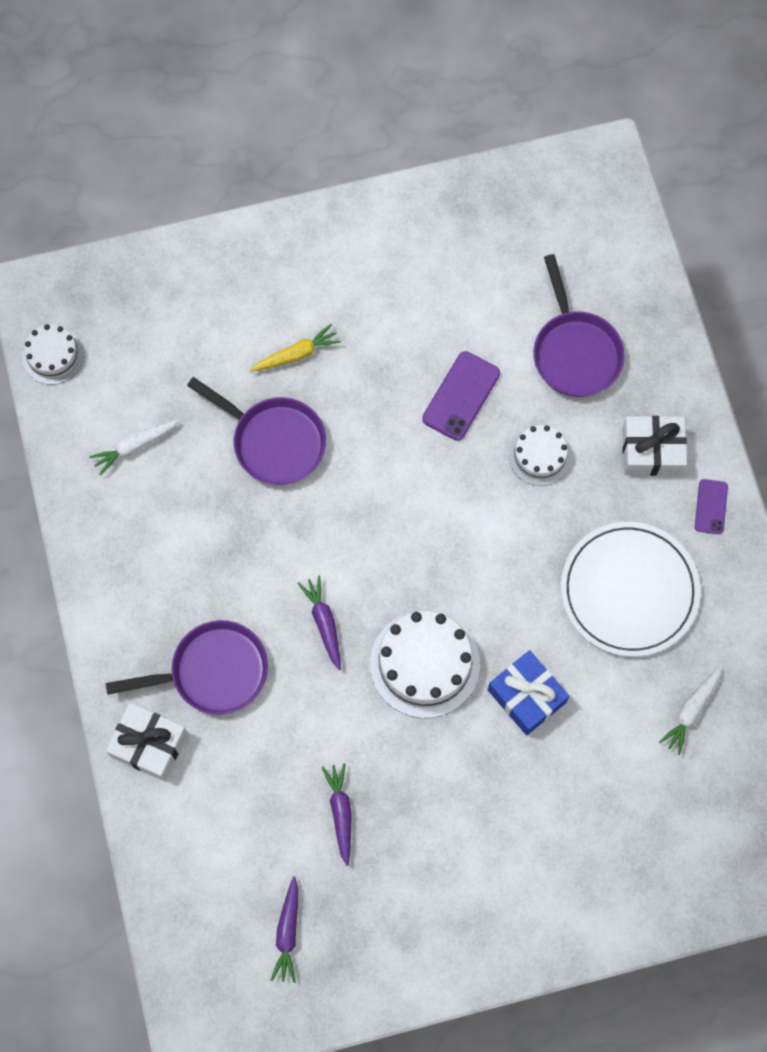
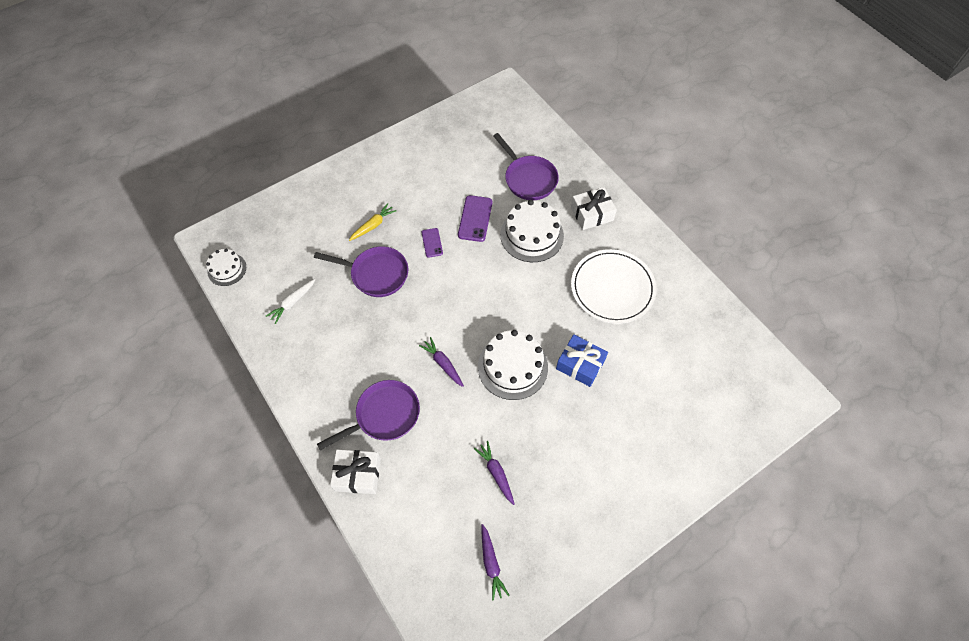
camera: 20 degrees left, 10 degrees down
(539, 456) = (532, 235): white cake -> white cake, size x1.71
(691, 711) = (677, 340): white carrot -> none
(711, 507) = (636, 231): purple phone -> purple phone (432, 243)

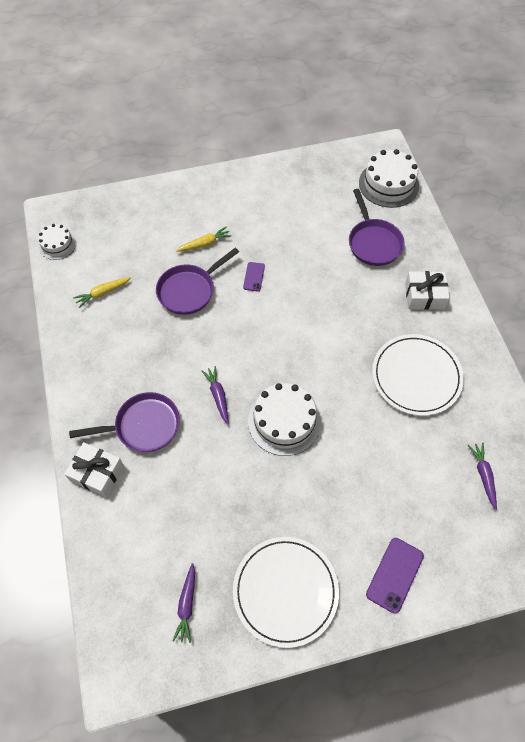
camera: 20 degrees right, 0 degrees up
(292, 302) = (103, 293): white carrot -> yellow carrot
(376, 274) = (189, 290): purple pan -> purple pan turned 105 degrees clockwise
(475, 218) = (305, 266): purple phone -> purple phone (394, 574)
(496, 473) = (226, 519): purple carrot -> purple carrot (483, 476)
(532, 235) = (354, 298): white cake -> white cake (388, 184)
(574, 518) = (285, 591): none -> white plate
(580, 364) = (352, 441): blue gift -> none

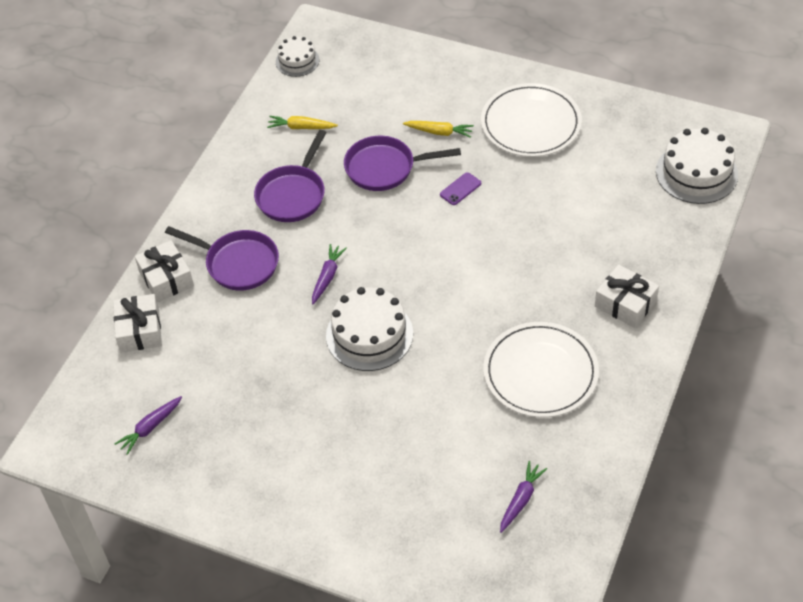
camera: 40 degrees right, 10 degrees down
(111, 529) = (140, 330): none -> white gift
(285, 591) = (241, 472): white plate -> white plate (531, 123)
(373, 242) = (620, 222): purple pan -> purple pan (292, 194)
(394, 574) = (351, 523): purple phone -> none

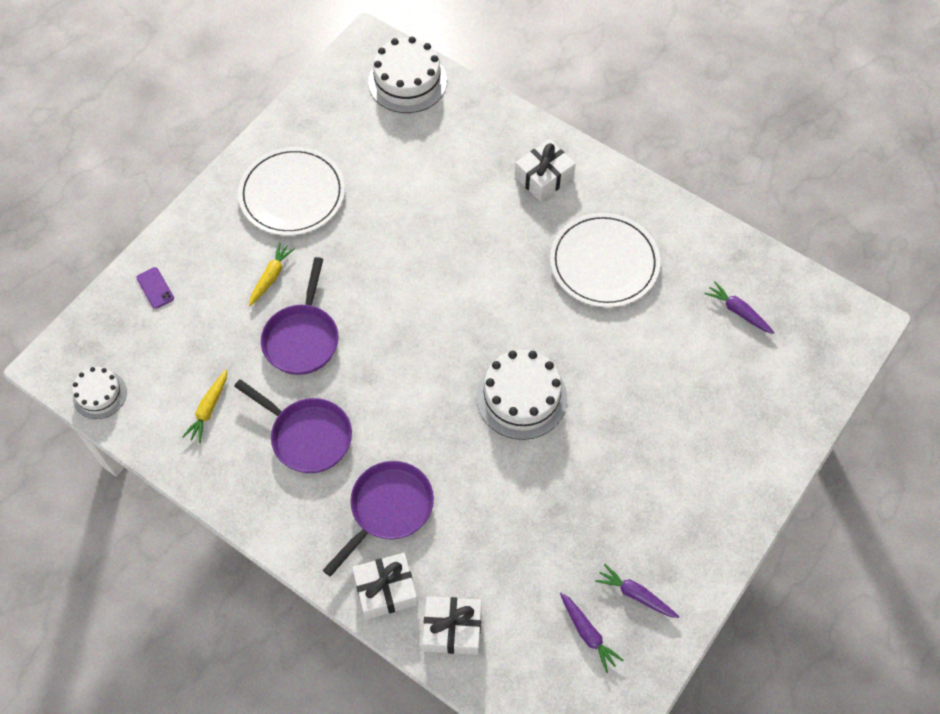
camera: 80 degrees left, 10 degrees up
(327, 277) = (435, 422): purple carrot -> purple carrot (636, 595)
(460, 189) = (357, 275): purple phone -> purple phone (155, 288)

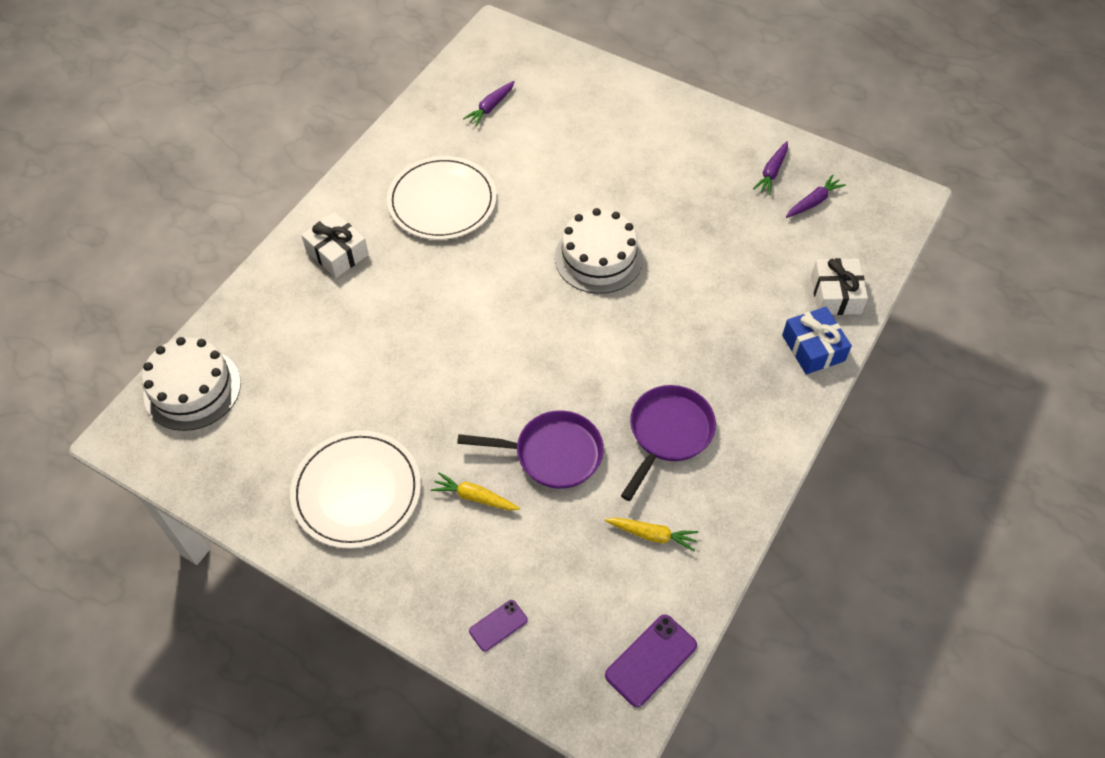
camera: 95 degrees left, 5 degrees down
(99, 394) = (651, 660): white cake -> purple phone
(386, 590) = (813, 348): white gift -> blue gift
(388, 509) = (733, 354): purple pan -> none

